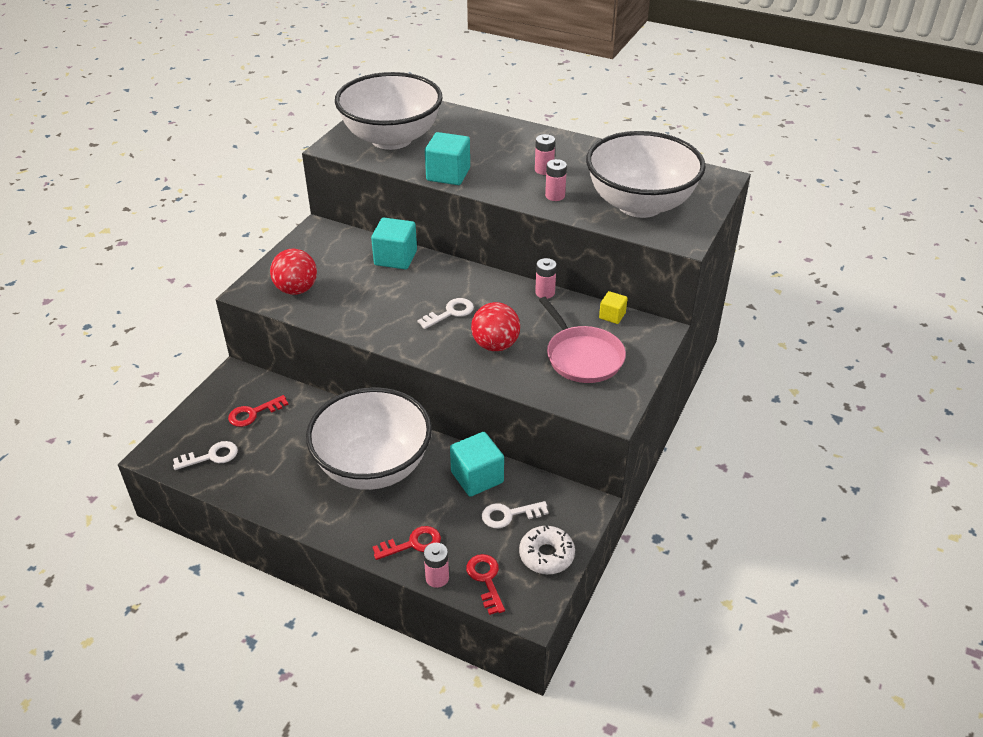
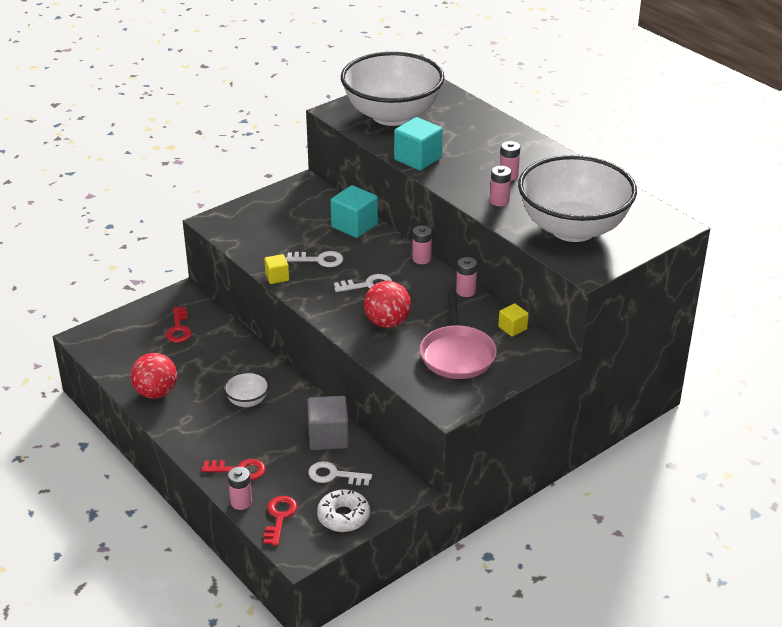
camera: 25 degrees right, 5 degrees down
(211, 456) = (125, 352): white key -> white key (319, 260)
(253, 413) = (179, 329): red key -> red key turned 90 degrees counterclockwise
(296, 289) = (252, 230): red ball -> red ball (156, 393)
(355, 331) = (277, 277): none -> yellow cube
(373, 467) = (247, 401): white bowl -> white bowl, size x0.40
(477, 477) = (328, 437): turquoise cube -> grey cube
(482, 273) = (421, 259): none -> pink battery

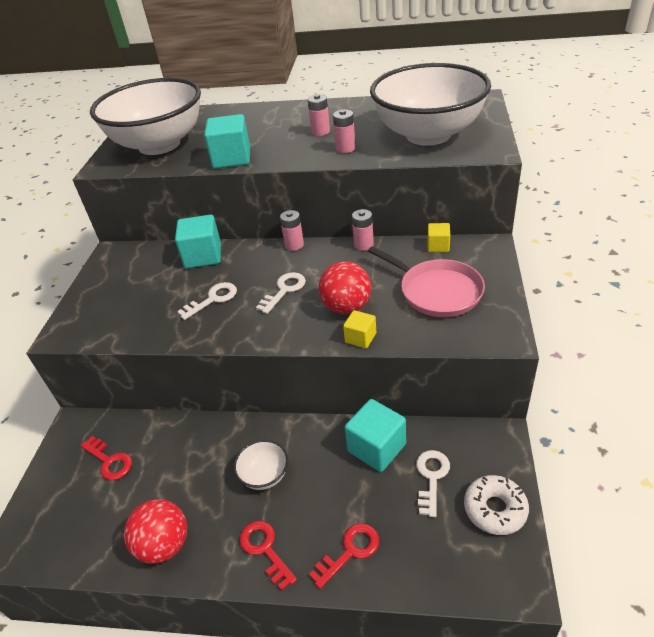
camera: 40 degrees left, 5 degrees up
(241, 502) = (398, 584): pink battery -> none
(277, 277) = (195, 338): yellow cube -> yellow cube (360, 338)
(279, 517) = (450, 565): red key -> red key (265, 549)
(328, 437) = (376, 448): grey cube -> turquoise cube
(334, 475) = (431, 477): white key -> white key turned 135 degrees clockwise

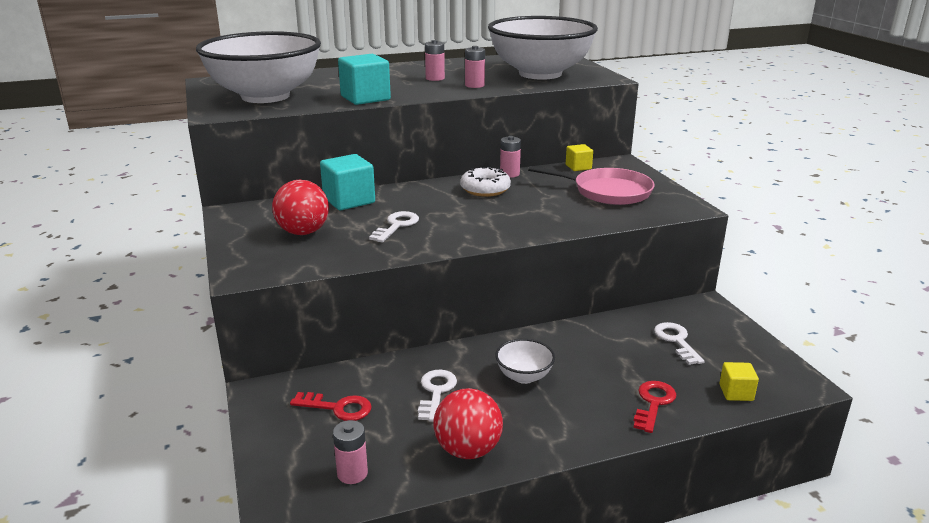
camera: 30 degrees left, 15 degrees down
(265, 549) = (575, 424): red key -> none
(284, 290) = (465, 210): white key -> white key (436, 392)
(294, 245) = (440, 182): pink battery -> pink battery (352, 473)
(346, 307) = (539, 211): red ball -> red ball (303, 232)
(360, 338) = (573, 226): yellow cube -> yellow cube (736, 392)
(376, 448) = (611, 334): turquoise cube -> none
(495, 509) = (744, 347): white donut -> white donut (485, 189)

